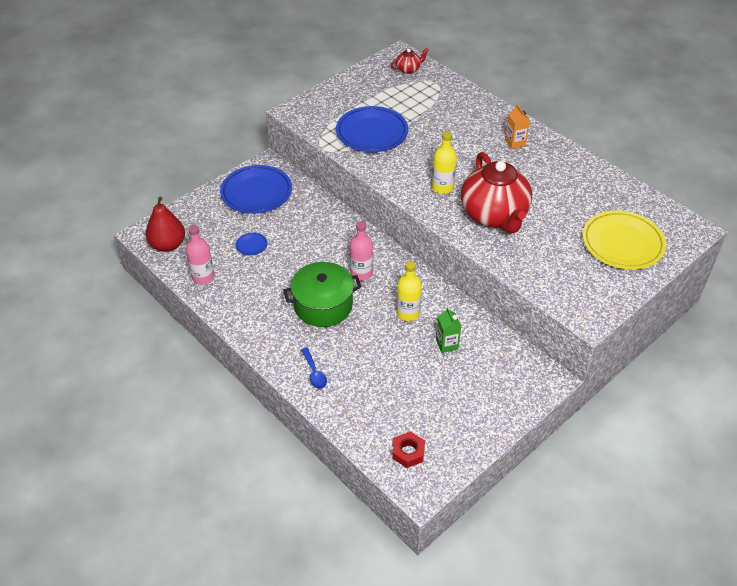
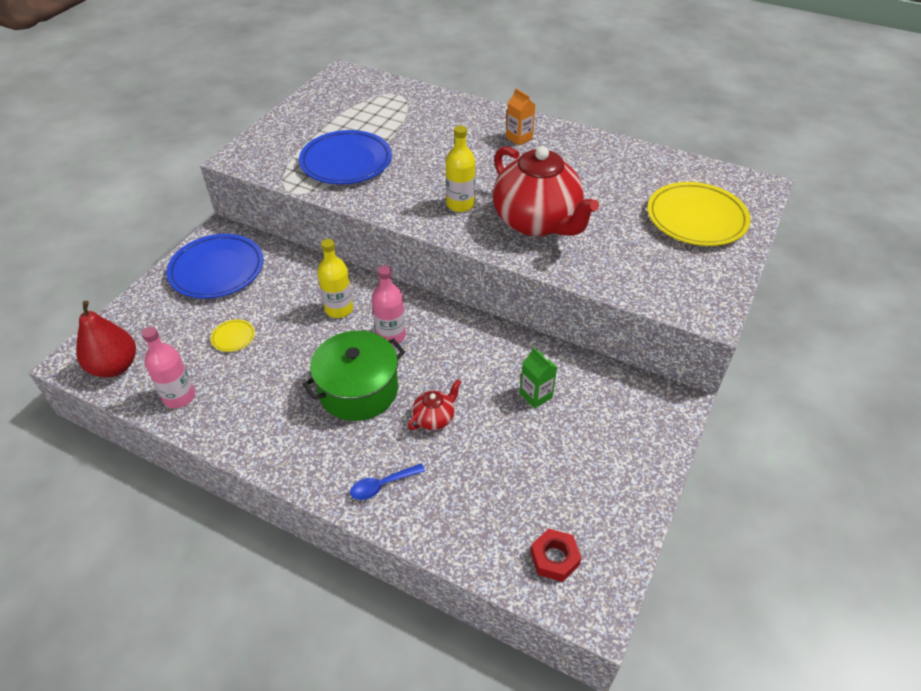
camera: 20 degrees left, 0 degrees up
(251, 245) = (233, 337): blue plate -> yellow plate
(314, 373) = (382, 485): blue spoon -> blue spoon turned 105 degrees clockwise
(408, 69) = (360, 86): red teapot -> red teapot (434, 418)
(408, 313) = (470, 369): yellow bottle -> yellow bottle (339, 309)

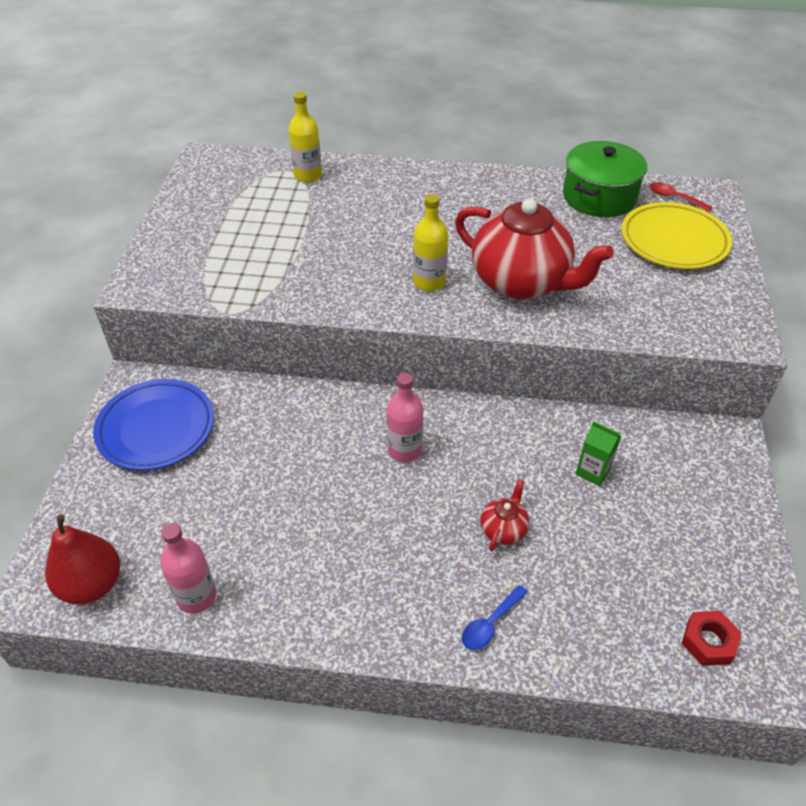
camera: 20 degrees left, 0 degrees up
(233, 337) = (222, 504): yellow plate -> none
(339, 309) = (329, 435): yellow bottle -> yellow bottle (308, 175)
(346, 162) = (272, 262): blue plate -> none
(358, 390) = (403, 523): green pot -> green pot (599, 197)
(519, 138) = (447, 193): orange carton -> none
(721, 183) = (674, 198): none -> red spoon

